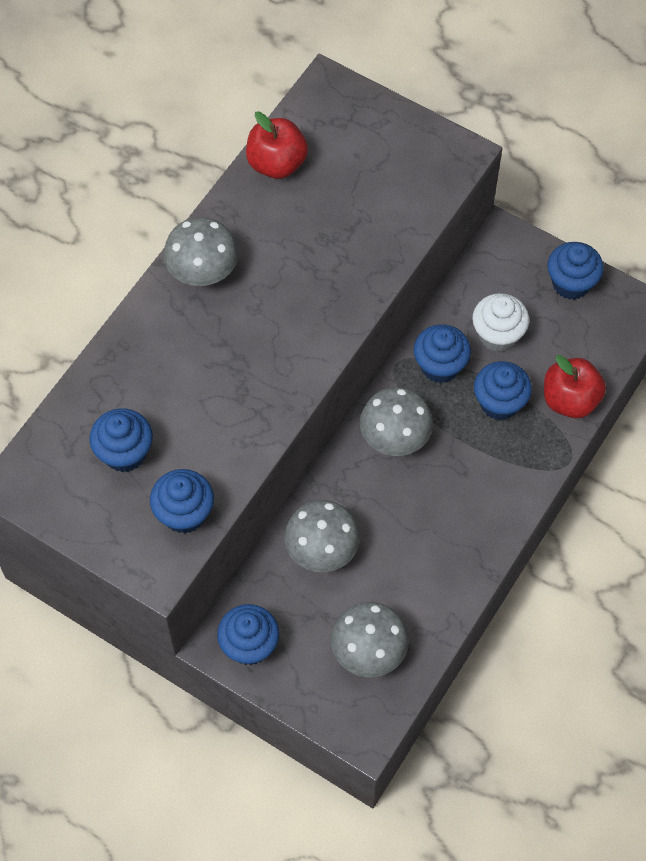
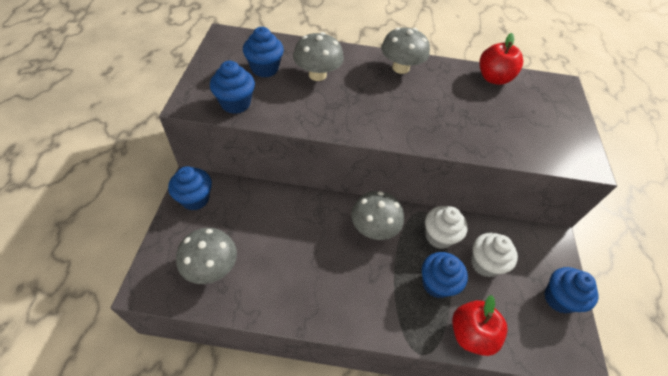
camera: 60 degrees right, 10 degrees down
(322, 549) = (275, 215): grey mushroom -> grey mushroom (317, 75)
(440, 366) = (439, 236): blue cupcake -> white cupcake

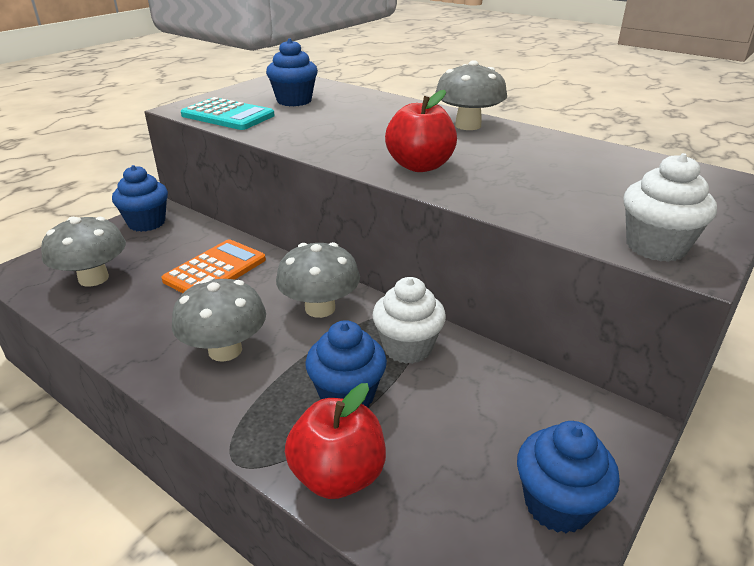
camera: 35 degrees right, 20 degrees down
(235, 103) = (228, 115): blue cupcake -> turquoise calculator
(286, 224) = (215, 270): none -> orange calculator
(317, 75) = (349, 113): grey mushroom -> grey mushroom (225, 350)
(485, 263) = (453, 404): white cupcake -> white cupcake (656, 247)
(493, 78) = (608, 155): red apple -> red apple (420, 166)

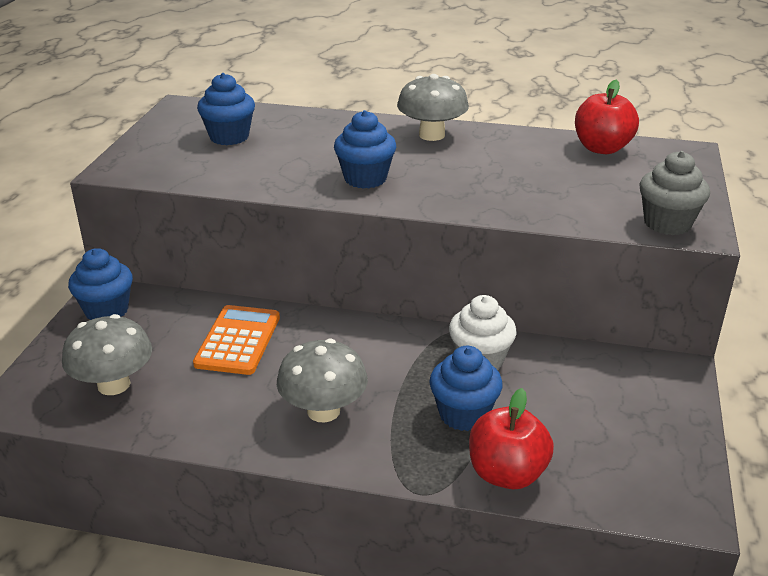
camera: 25 degrees left, 0 degrees up
(228, 115) = (178, 170): turquoise calculator -> none
(320, 308) = (375, 348): grey mushroom -> none
(420, 166) = (431, 190): red apple -> red apple (602, 148)
(557, 504) = (669, 438): blue cupcake -> blue cupcake (365, 178)
(656, 247) = (667, 223): white cupcake -> grey cupcake

